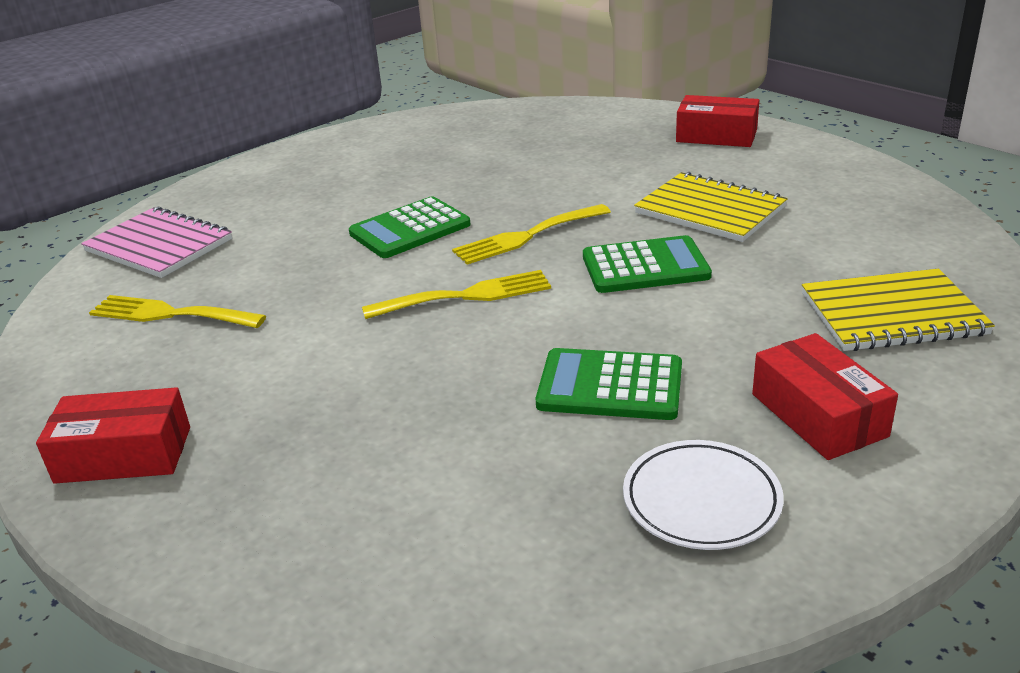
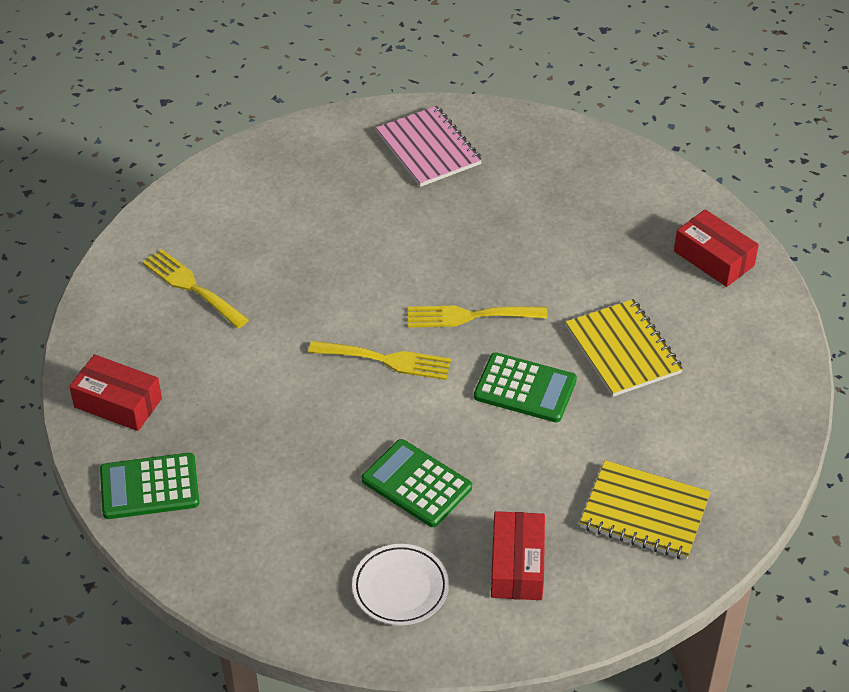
camera: 25 degrees right, 15 degrees up
(159, 245) = (215, 204): pink notebook -> pink notebook (428, 149)
(410, 229) = (394, 268): green calculator -> green calculator (149, 487)

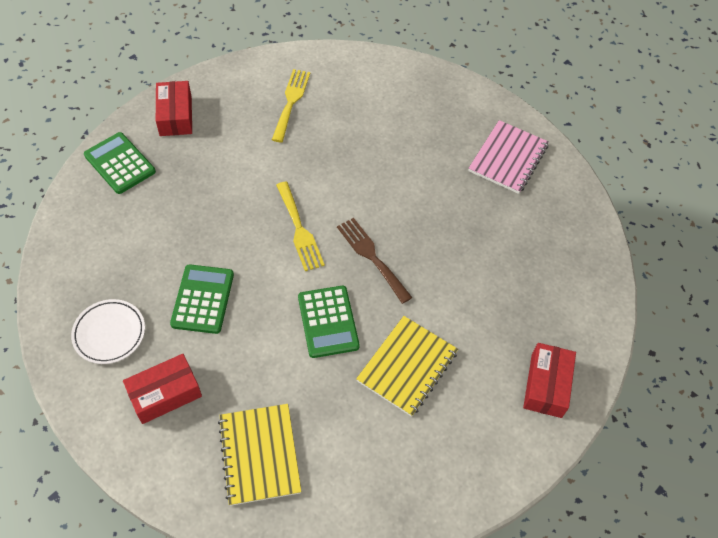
camera: 55 degrees right, 10 degrees up
(469, 316) = (371, 256): yellow fork -> brown fork

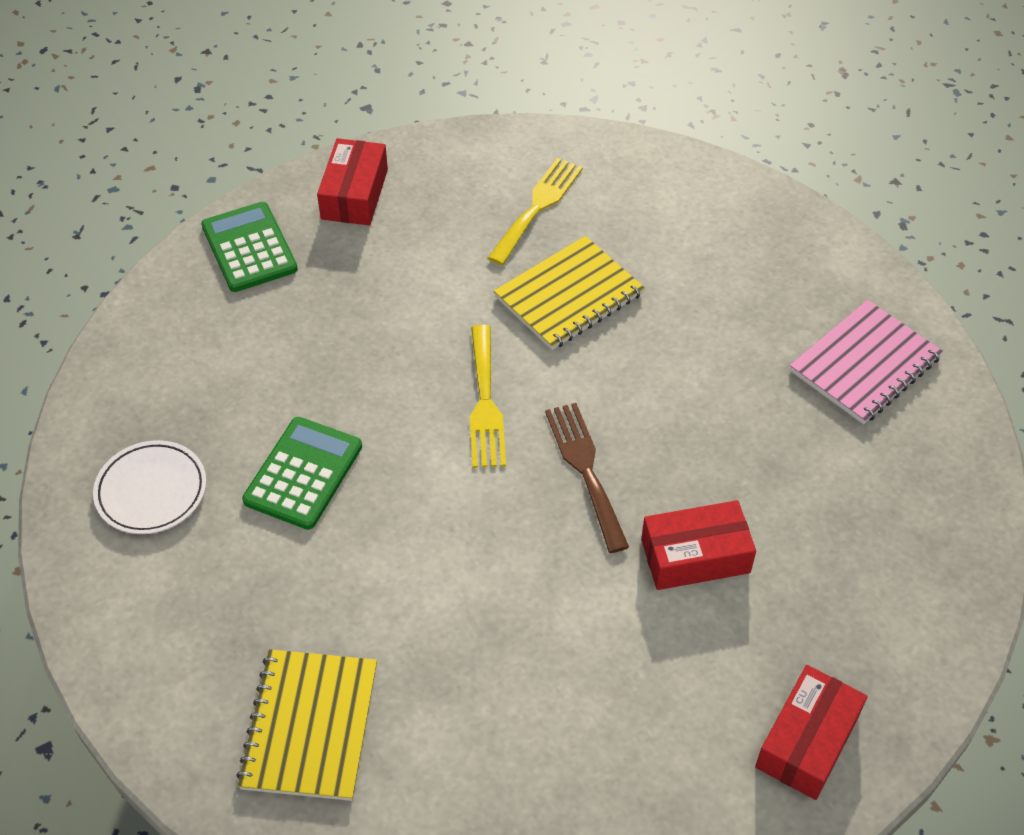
camera: 20 degrees right, 5 degrees down
(165, 394) = (201, 599): red box -> red box (695, 556)
(328, 322) = (482, 553): green calculator -> none
(407, 366) = (585, 652): yellow notebook -> yellow notebook (569, 295)

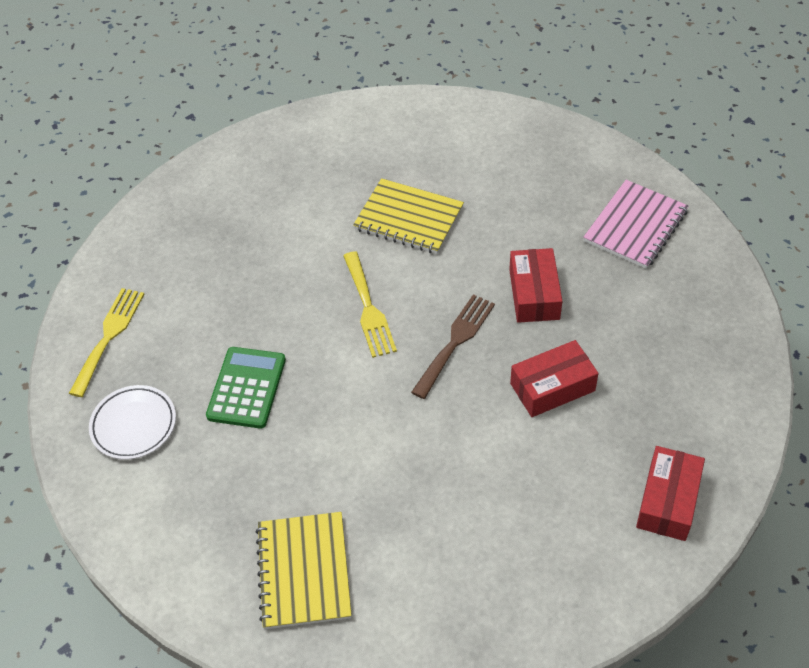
camera: 10 degrees left, 0 degrees up
(249, 248) = (158, 229): green calculator -> none
(354, 194) = (227, 174): red box -> red box (534, 294)
(538, 206) = (368, 158): yellow fork -> yellow fork (109, 336)
(569, 295) = (408, 218): yellow notebook -> yellow notebook turned 75 degrees clockwise
(585, 469) = (455, 341): brown fork -> brown fork turned 60 degrees clockwise

